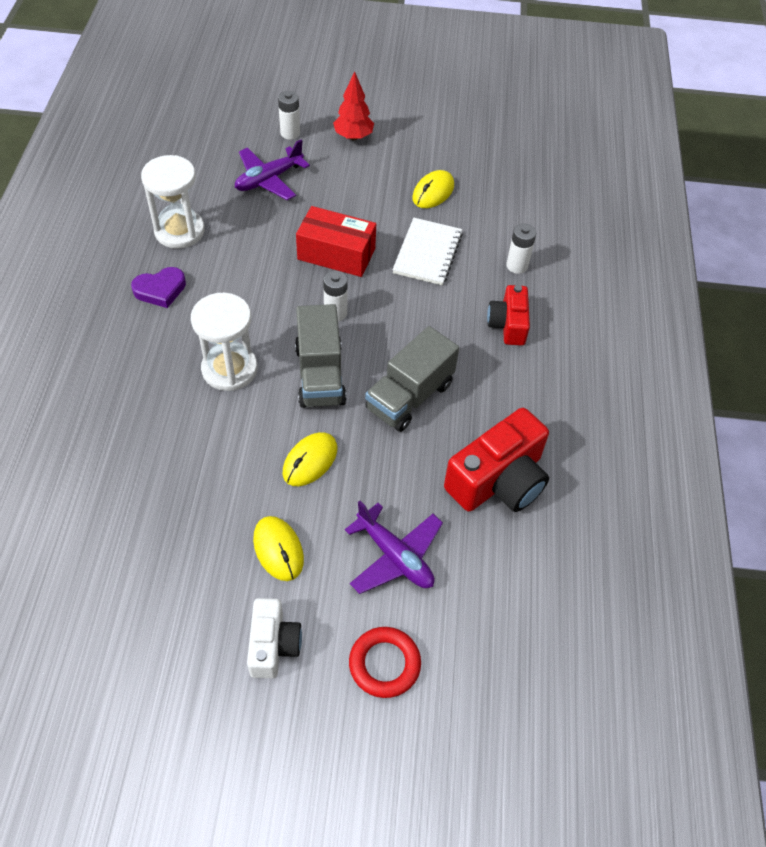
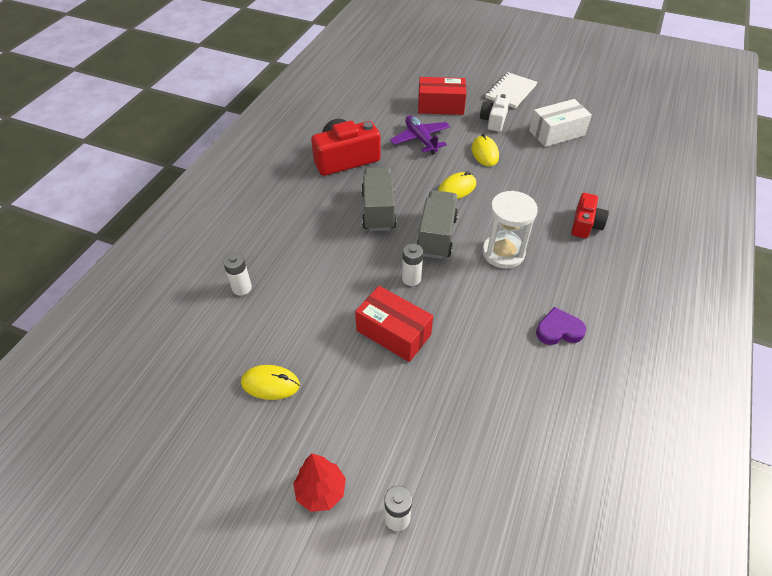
camera: 160 degrees left, 5 degrees down
(150, 638) = (556, 133): none -> white box
(179, 231) = (541, 392): white hourglass -> none
(268, 180) = (439, 442): purple plane -> none
(384, 664) = (440, 106): red ring -> red box
(409, 396) = (378, 211): grey truck -> grey truck turned 60 degrees counterclockwise
(427, 253) = (311, 316): white notebook -> white notebook (511, 92)
(433, 192) = (270, 384): yellow mouse -> yellow mouse turned 45 degrees clockwise
(508, 324) = (281, 243): red camera -> red camera (585, 224)

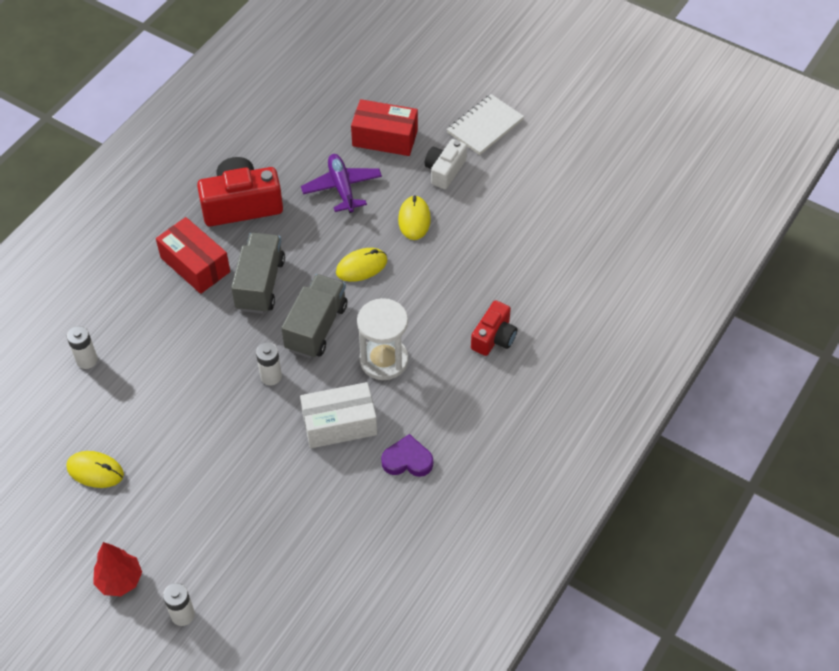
camera: 10 degrees right, 5 degrees up
(393, 332) = (233, 436): red box -> red box (195, 265)
(556, 133) = (517, 201): white box -> white box (339, 424)

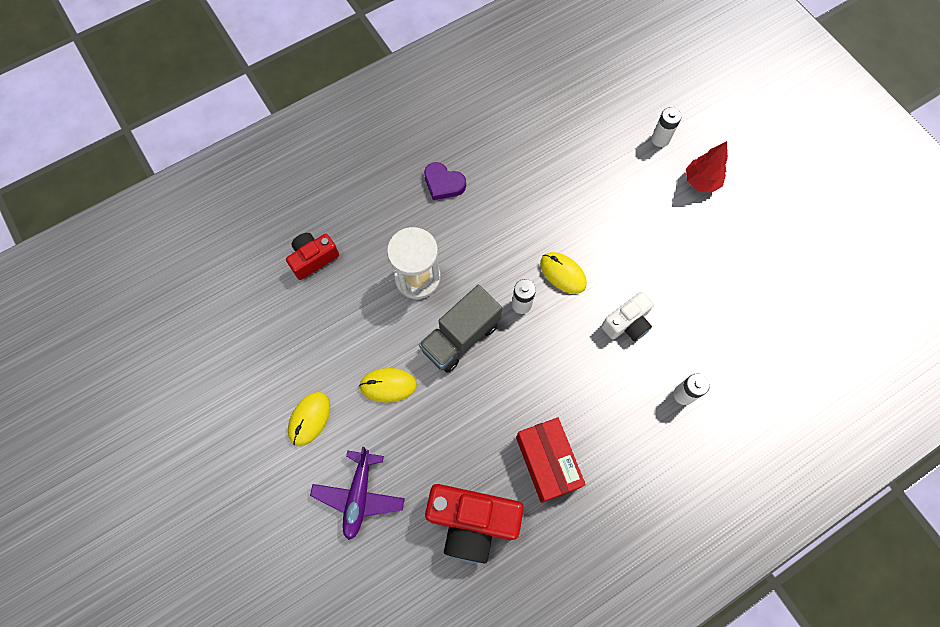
camera: 155 degrees left, 15 degrees up
(95, 471) = (700, 279): yellow mouse -> yellow mouse (563, 273)
(260, 284) = (492, 409): grey truck -> none
(339, 424) = (482, 236): white box -> none
(385, 138) = (279, 547): red box -> none
(444, 171) = (244, 469): white camera -> white camera (627, 323)
(485, 126) = (166, 512): white notebook -> none

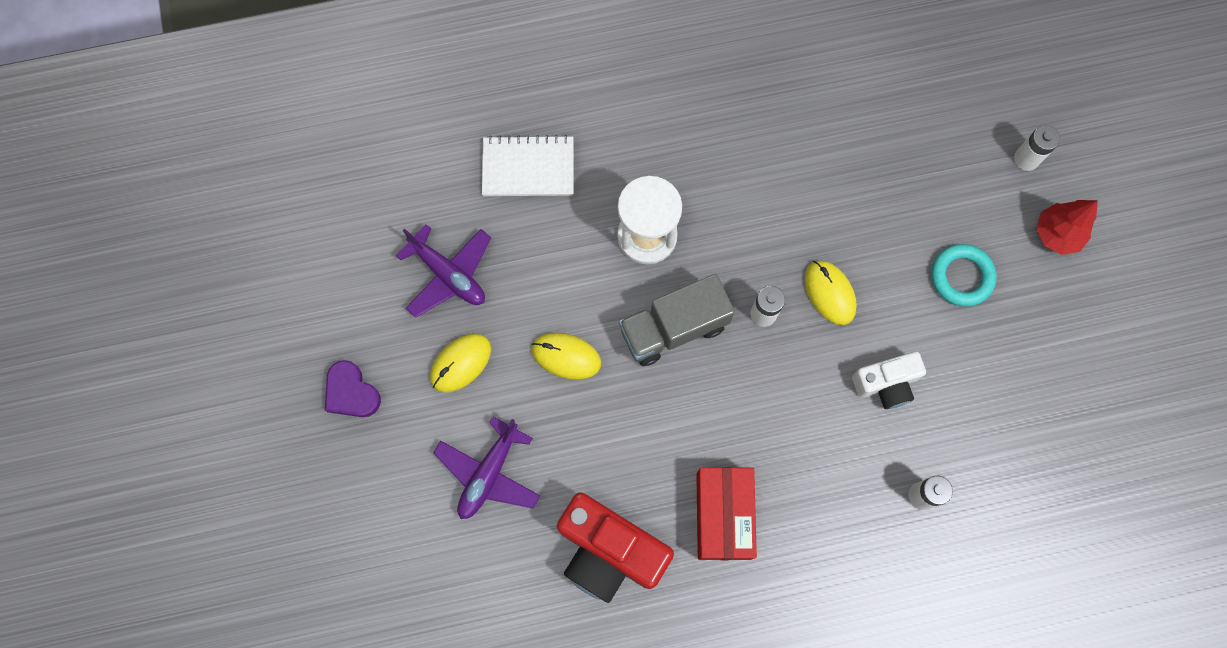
camera: 20 degrees right, 5 degrees up
(278, 356) = (448, 275): none -> purple plane
(313, 259) = (528, 168): red camera -> white notebook
(443, 183) = (722, 125): purple heart -> purple heart (351, 392)
(649, 231) = (961, 277): none -> turquoise ring

